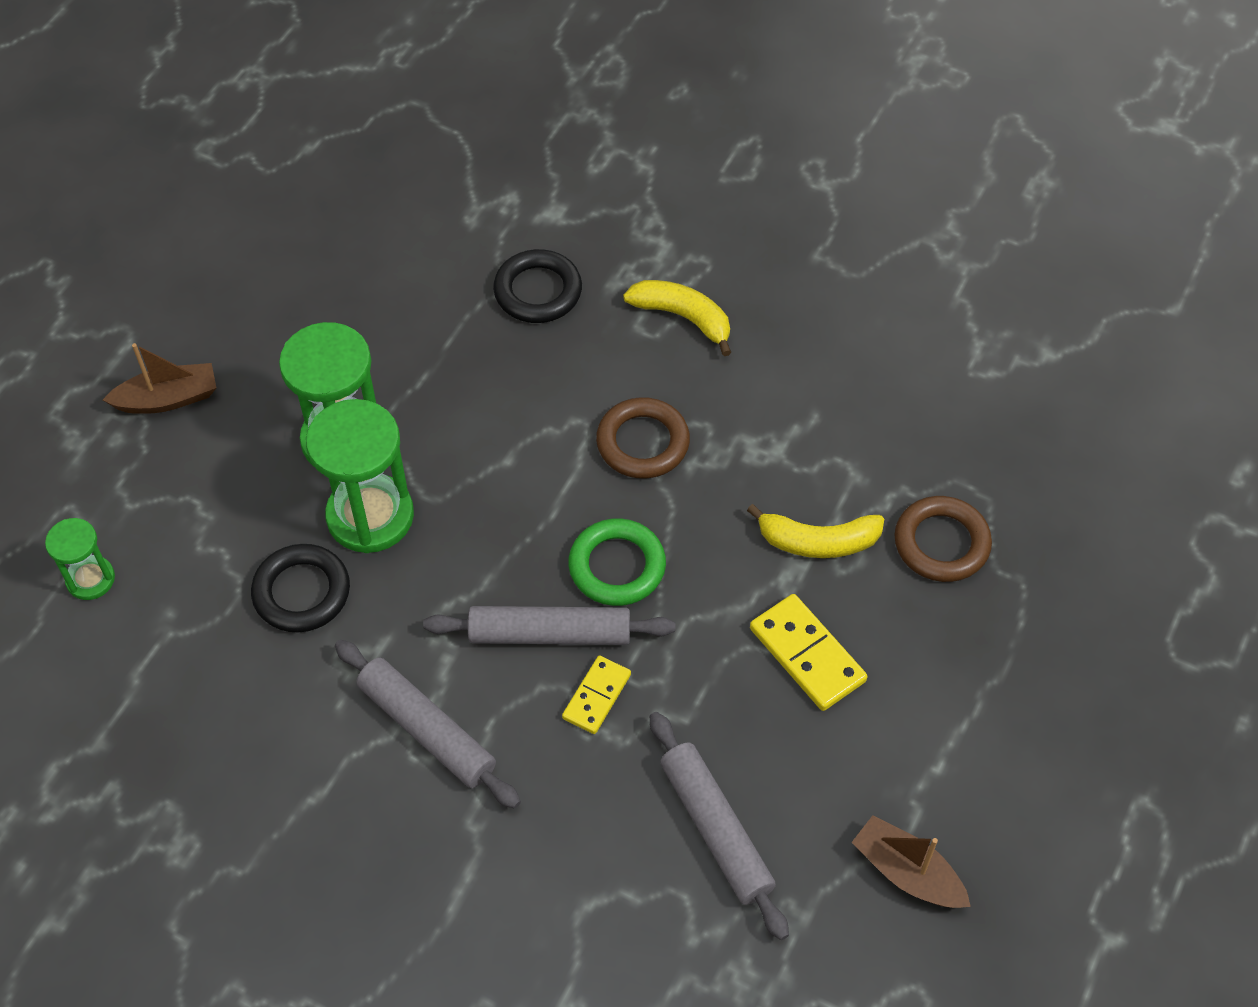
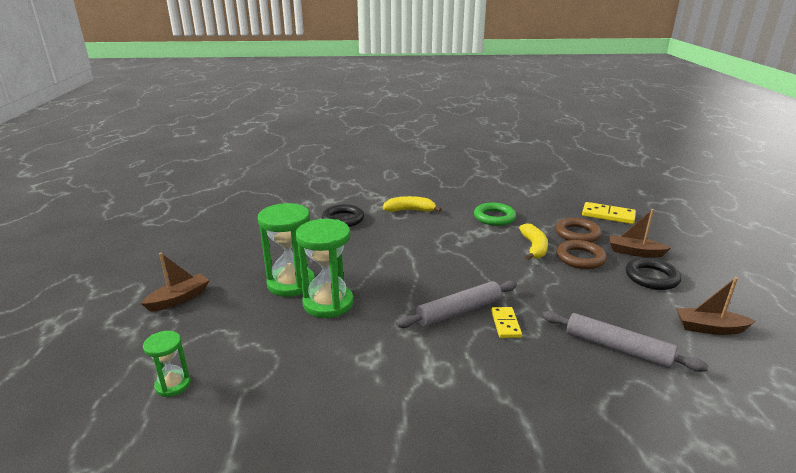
camera: 30 degrees left, 30 degrees down
(302, 592) = (315, 343): black ring -> black ring (651, 277)
(426, 730) = (436, 370): grey rolling pin -> none
(617, 566) = (463, 280): green ring -> green ring (494, 217)
(643, 443) = (432, 244): brown ring -> brown ring (580, 258)
(807, 654) = (574, 278): yellow domino -> yellow domino (608, 215)
(818, 541) = (534, 247): yellow banana -> yellow banana turned 60 degrees counterclockwise
(994, 647) = (634, 252): none -> brown boat

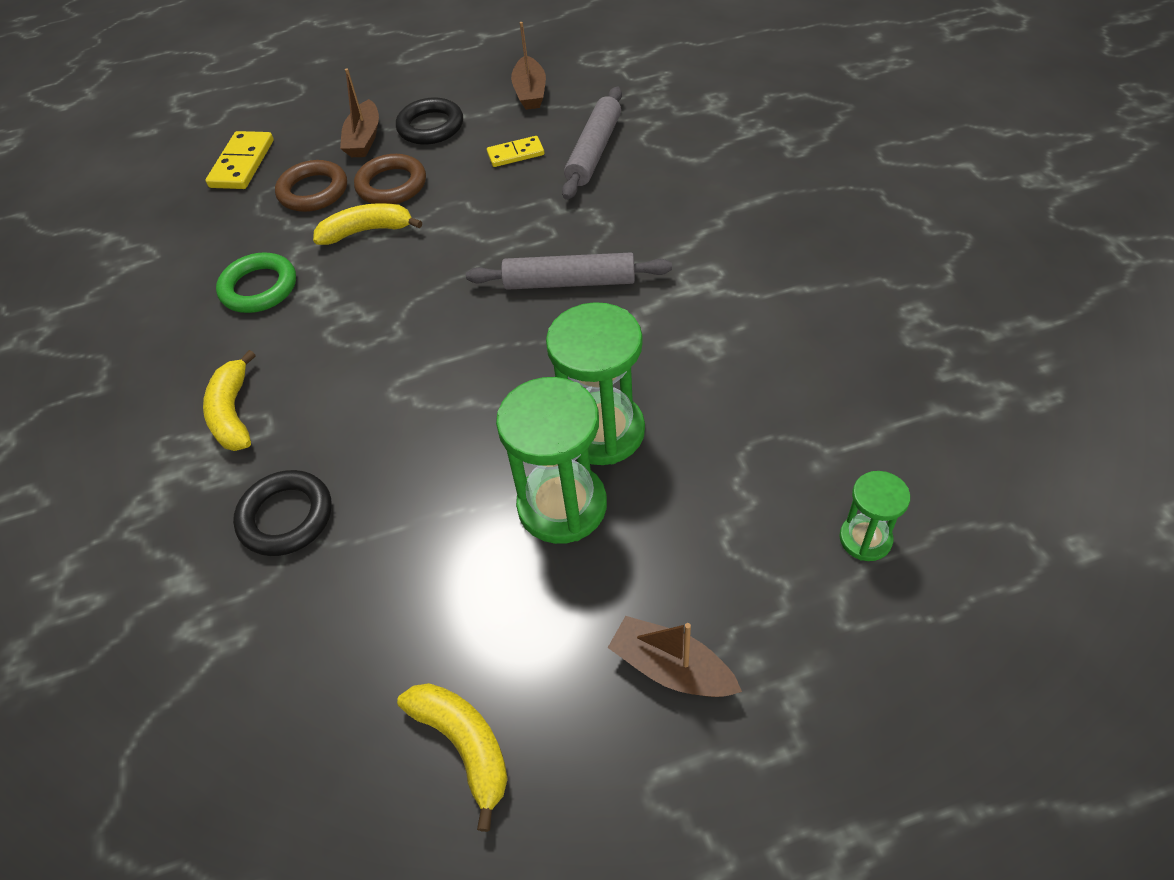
camera: 100 degrees left, 25 degrees up
(205, 247) = (464, 745): none -> yellow banana
(459, 311) = (569, 282): grey rolling pin -> grey rolling pin turned 45 degrees counterclockwise
(505, 324) = (582, 237): yellow domino -> yellow domino (515, 154)

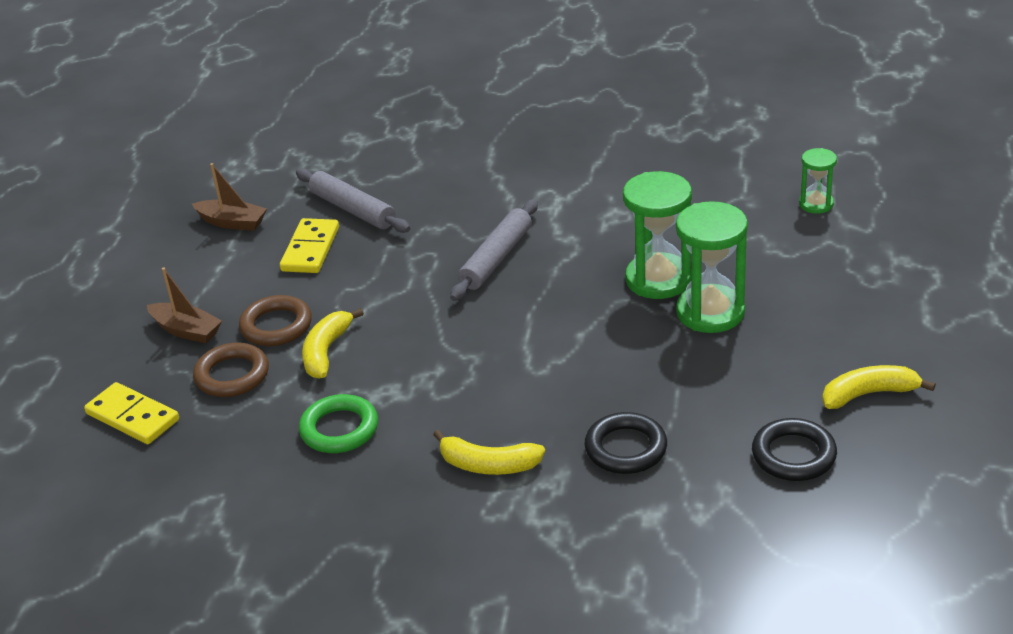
camera: 65 degrees left, 15 degrees down
(430, 126) = (215, 287): black ring -> black ring (793, 455)
(515, 154) = (310, 249): yellow domino -> yellow domino, size x1.55
(671, 668) = (861, 299): brown boat -> none

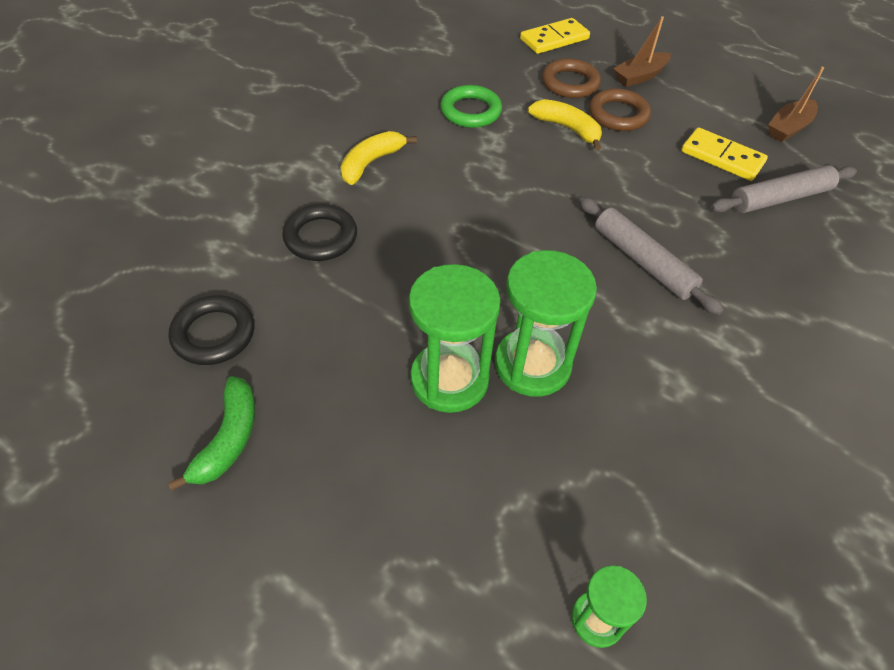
camera: 110 degrees right, 15 degrees up
(869, 394) = (228, 439): yellow banana -> green banana

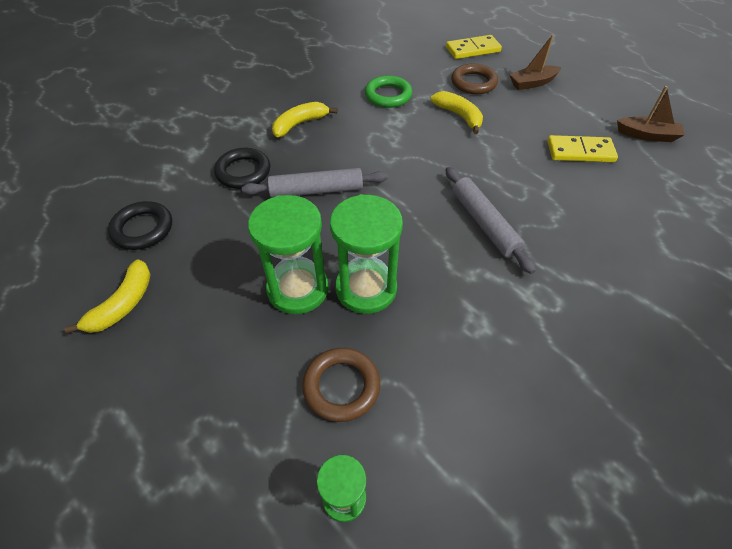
camera: 15 degrees right, 0 degrees up
(228, 439) = (123, 304): green banana -> yellow banana
(618, 114) = (504, 110): brown ring -> brown ring (341, 386)
(722, 157) = (580, 152): yellow domino -> yellow domino turned 45 degrees counterclockwise
(780, 198) = (620, 189): grey rolling pin -> grey rolling pin (316, 190)
(788, 128) = (647, 135): brown boat -> brown boat turned 135 degrees counterclockwise

